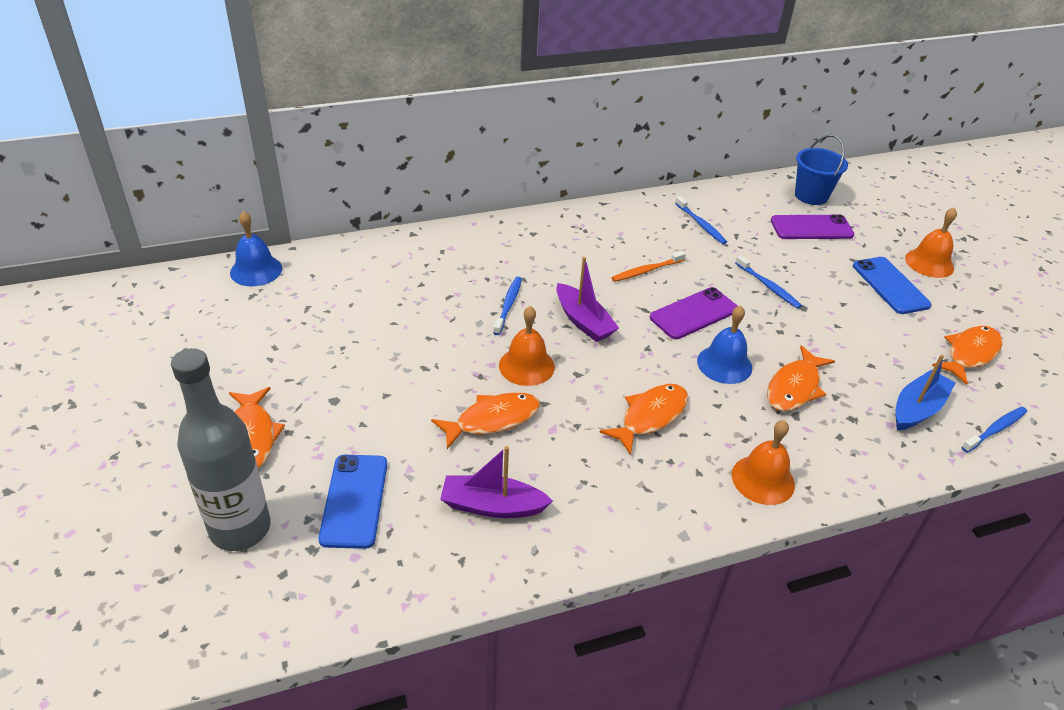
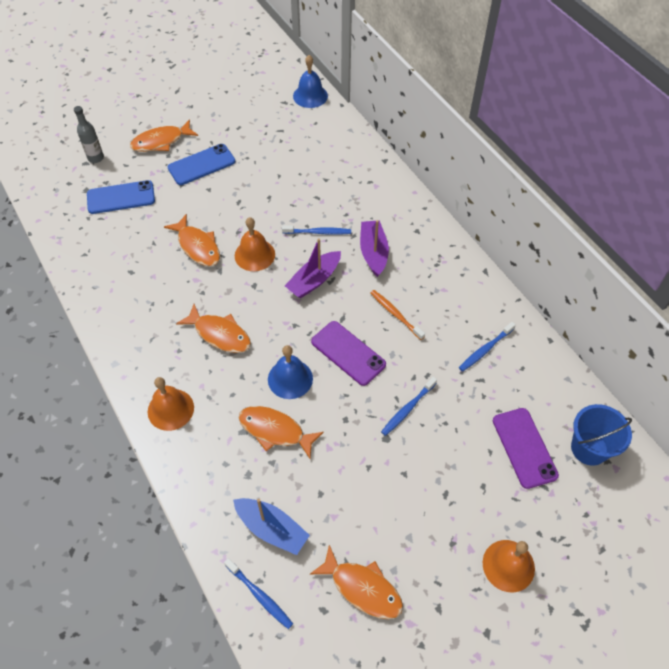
camera: 80 degrees right, 15 degrees up
(240, 528) = (96, 158): grey bottle -> grey bottle, size x0.50
(492, 506) = (125, 260): purple boat -> purple boat (373, 252)
(890, 285) = (450, 520): blue phone -> blue phone (201, 164)

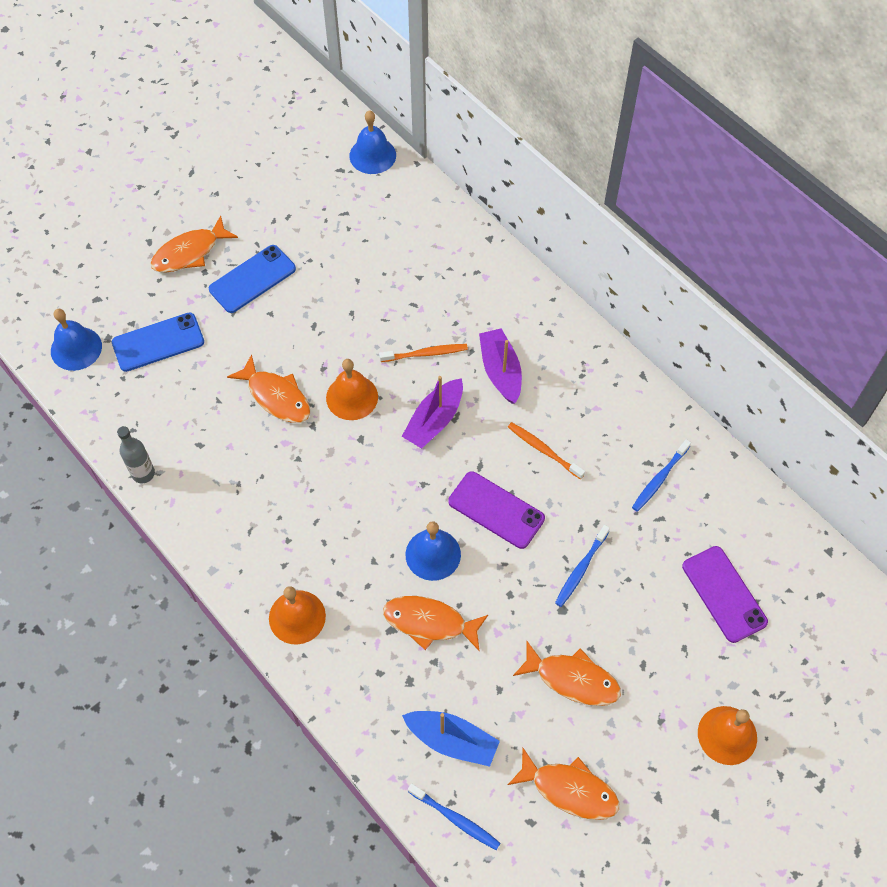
camera: 10 degrees left, 5 degrees up
(60, 193) = (76, 348): none -> blue bell
(96, 158) = (108, 289): grey bottle -> grey bottle (143, 473)
(220, 334) = (333, 511): orange fish -> orange fish (572, 679)
(318, 232) = (426, 353): blue toothbrush -> orange toothbrush
(589, 448) = (798, 582): blue bucket -> none

